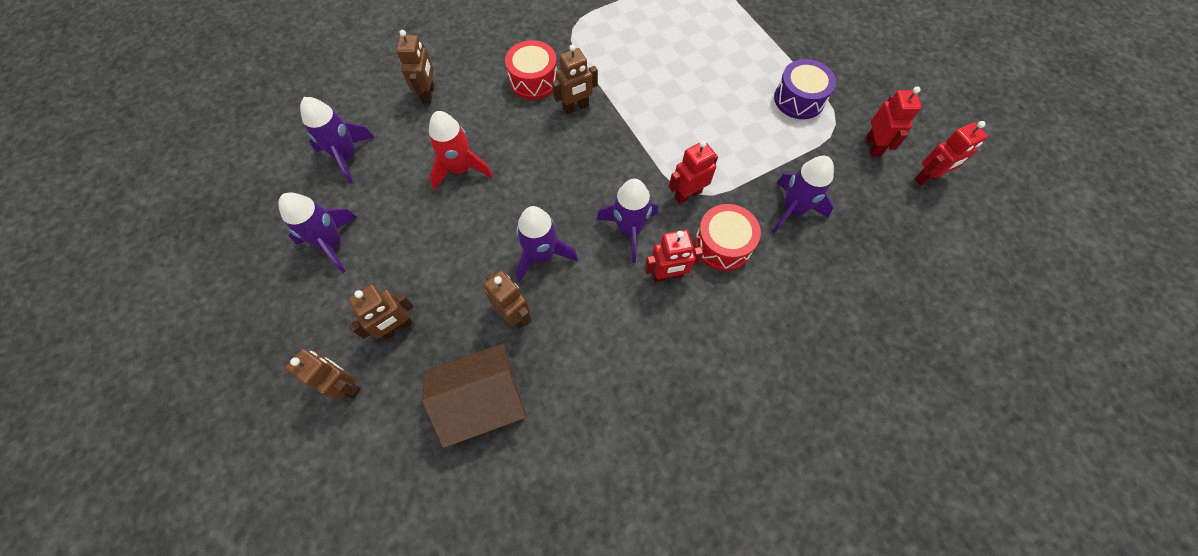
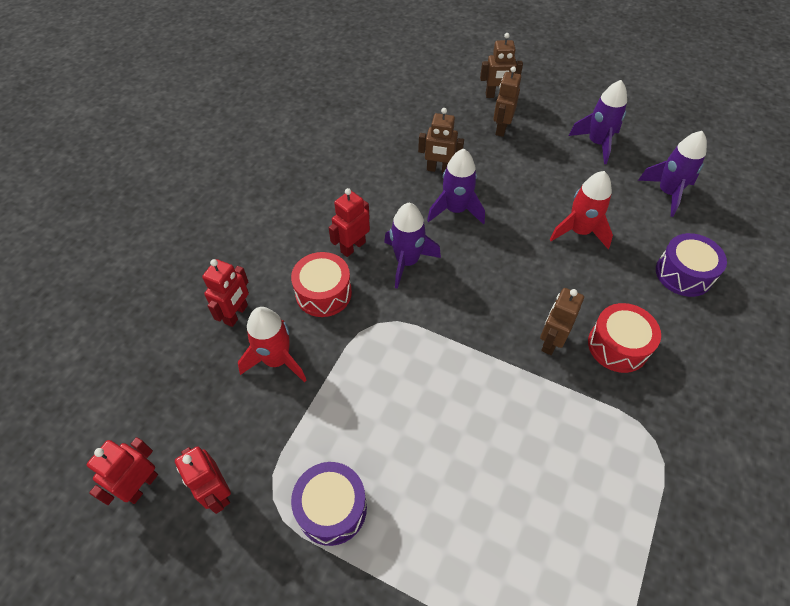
camera: 145 degrees right, 10 degrees down
(428, 94) = (683, 274): brown robot -> purple drum
(483, 401) = (414, 125): brown house -> none
(687, 194) = (381, 318): red robot -> red robot (236, 314)
(792, 210) = (277, 360): purple rocket -> red rocket

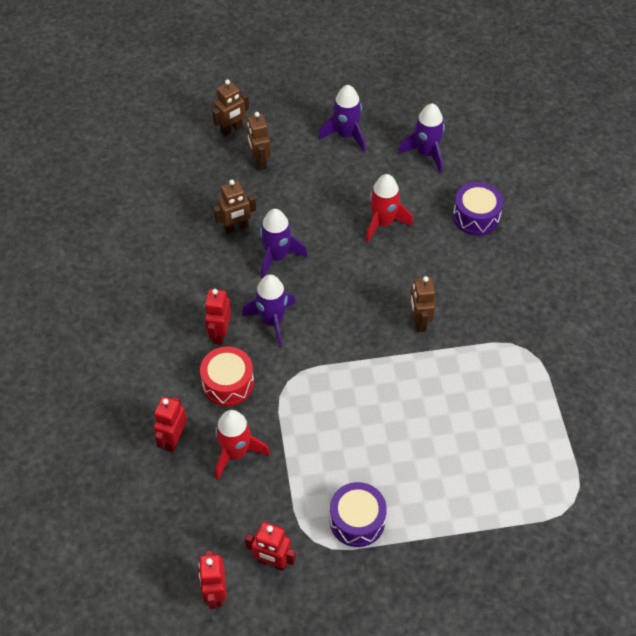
camera: 35 degrees left, 0 degrees up
(236, 314) = (174, 440): red robot -> red robot turned 150 degrees counterclockwise
(618, 346) = (465, 298): red drum -> none

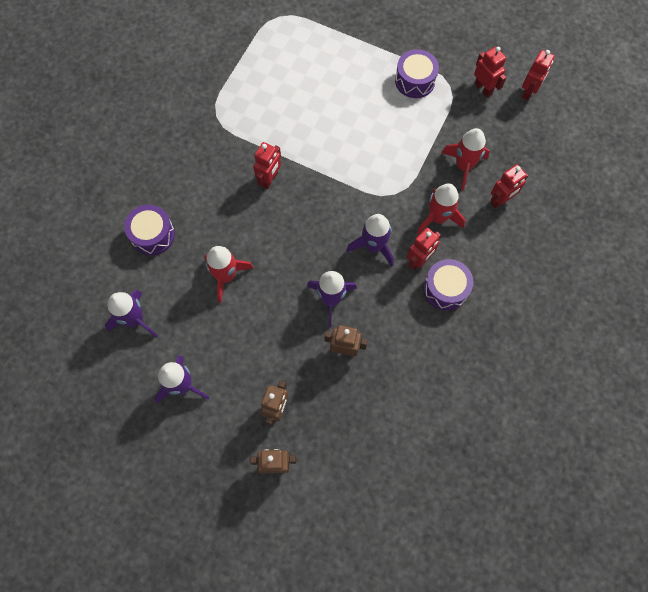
camera: 145 degrees left, 15 degrees up
(178, 324) = (445, 289): none -> purple drum
(228, 383) = (438, 218): red drum -> red rocket
(419, 321) = (269, 179): brown robot -> red robot

